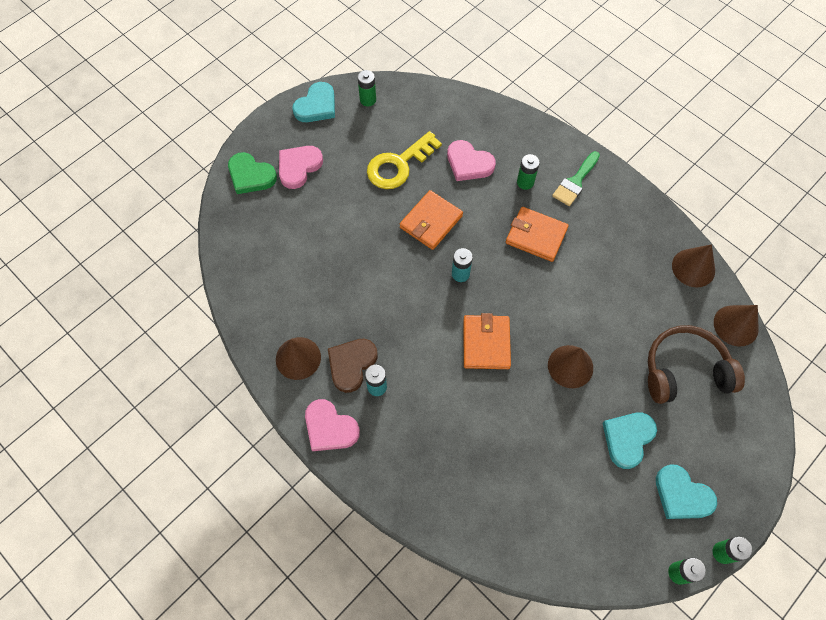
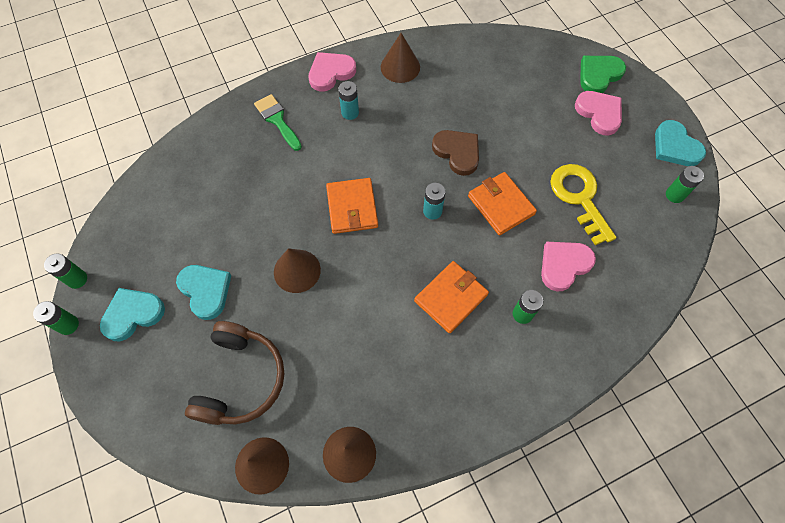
camera: 110 degrees right, 0 degrees up
(351, 364) = (378, 101): brown heart -> brown heart (457, 152)
(486, 343) = (352, 207): orange wallet -> orange wallet turned 60 degrees clockwise
(575, 182) = (507, 370): green brush -> green brush (277, 120)

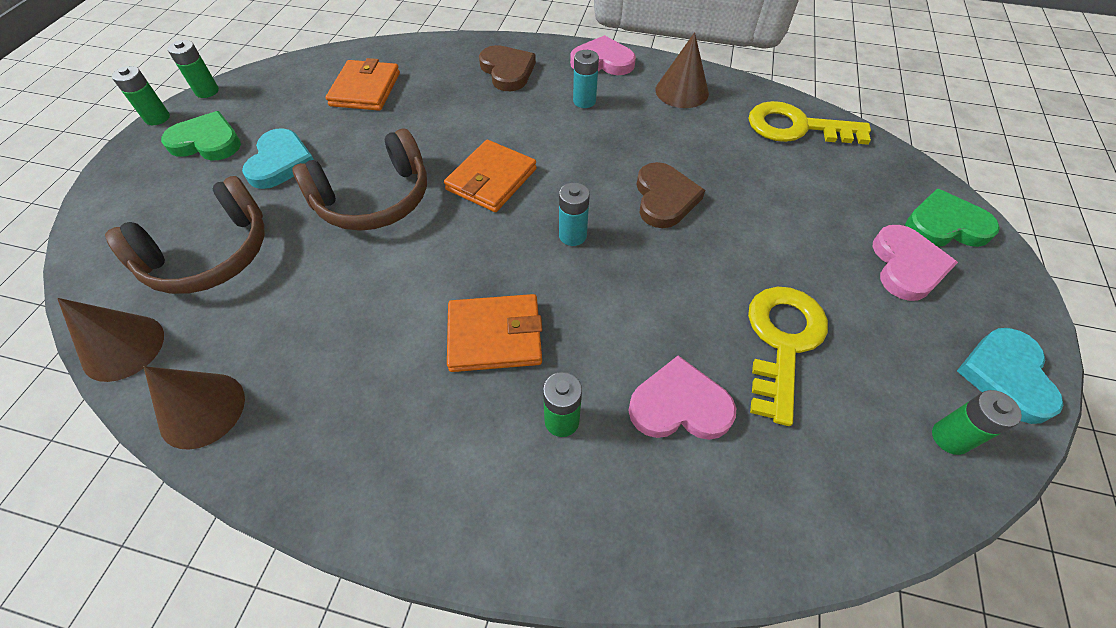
camera: 40 degrees right, 10 degrees down
(133, 314) = (207, 142): turquoise heart -> green heart
(277, 120) = (507, 71): green brush -> brown heart
(297, 271) = (374, 199): brown cone -> brown headphones
(484, 54) = (796, 127): none -> yellow key
(501, 205) = (662, 281): orange wallet -> orange wallet (365, 89)

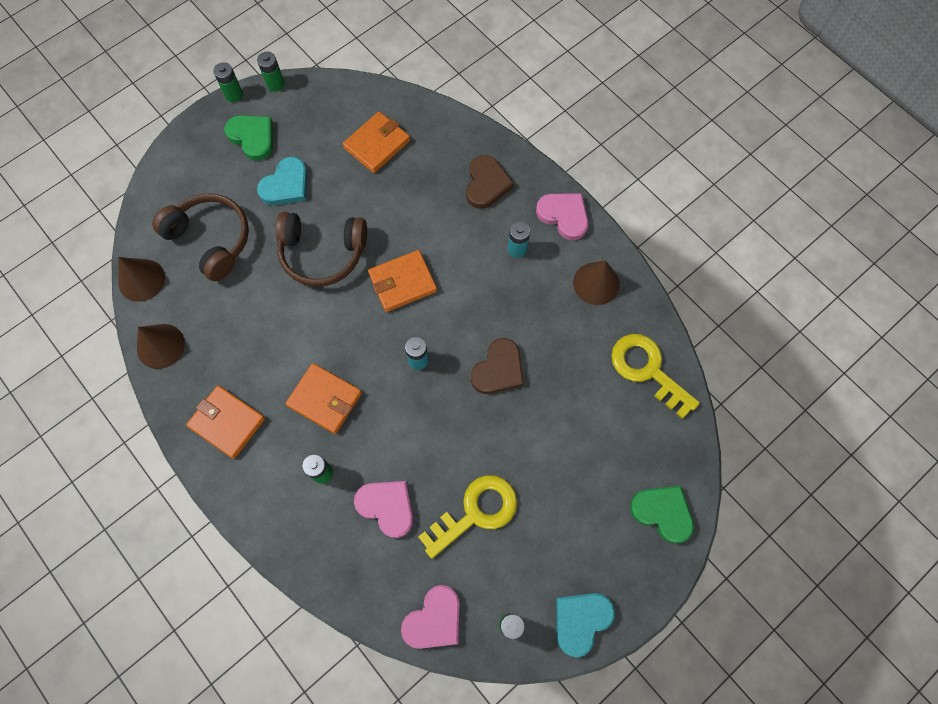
camera: 35 degrees right, 15 degrees up
(210, 254) = (211, 240): brown headphones -> brown headphones turned 135 degrees counterclockwise
(376, 445) = (227, 422): none -> orange wallet
(906, 266) = (602, 520): pink heart -> pink heart (434, 620)

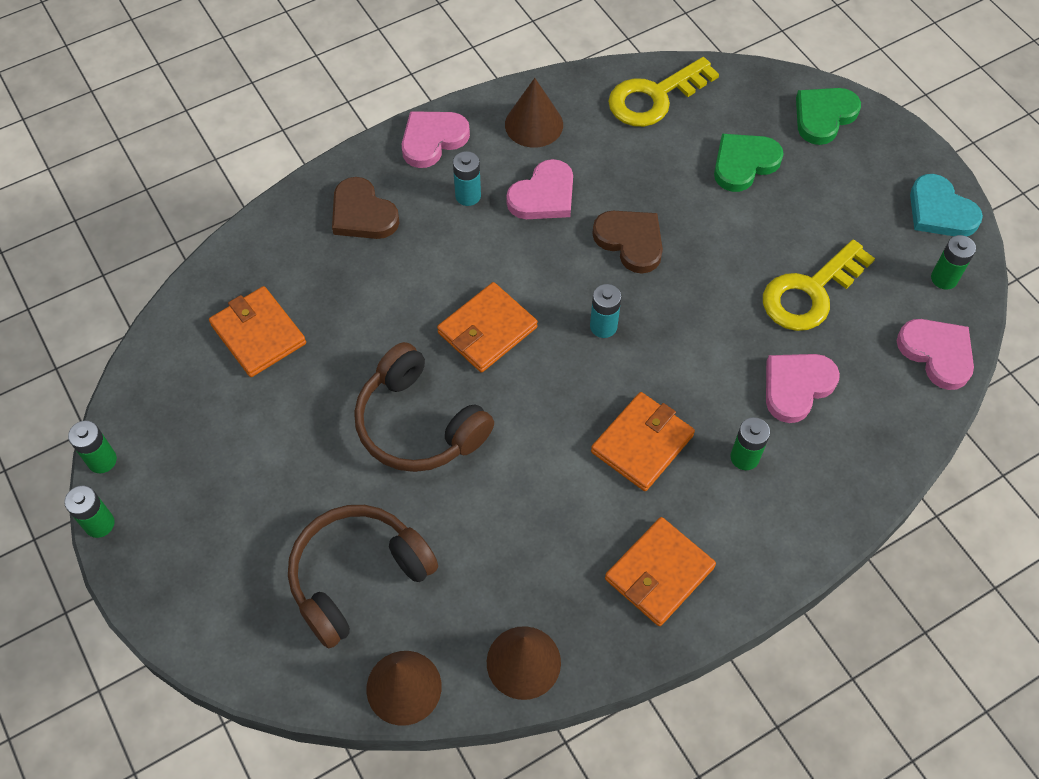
camera: 80 degrees left, 10 degrees down
(252, 137) = (191, 502): green heart -> green heart (744, 163)
(286, 185) = (291, 462): turquoise heart -> none
(322, 253) = (419, 424): brown headphones -> brown headphones turned 120 degrees clockwise
(402, 282) = (487, 330): orange wallet -> orange wallet turned 60 degrees clockwise
(475, 512) = (810, 292): yellow key -> yellow key turned 105 degrees counterclockwise
(486, 184) = (362, 214): brown heart -> brown heart turned 150 degrees counterclockwise
(528, 301) = (543, 195): none -> pink heart

